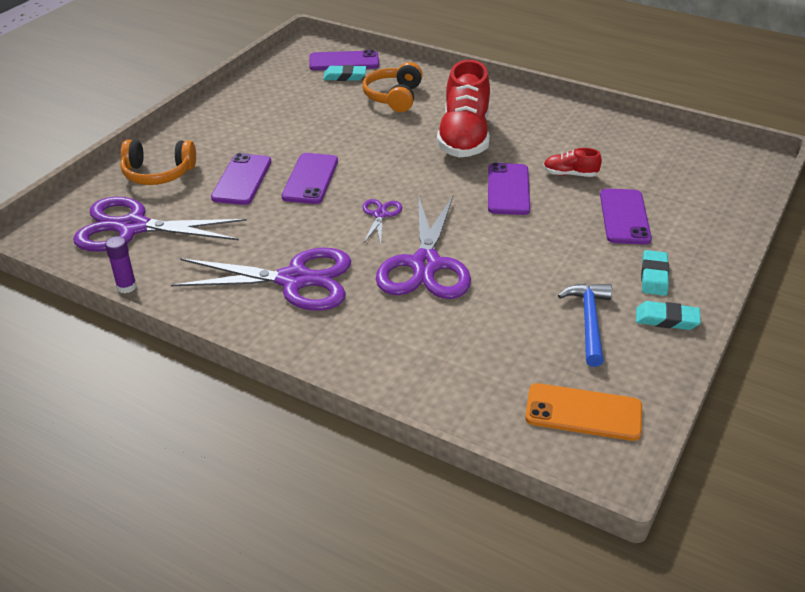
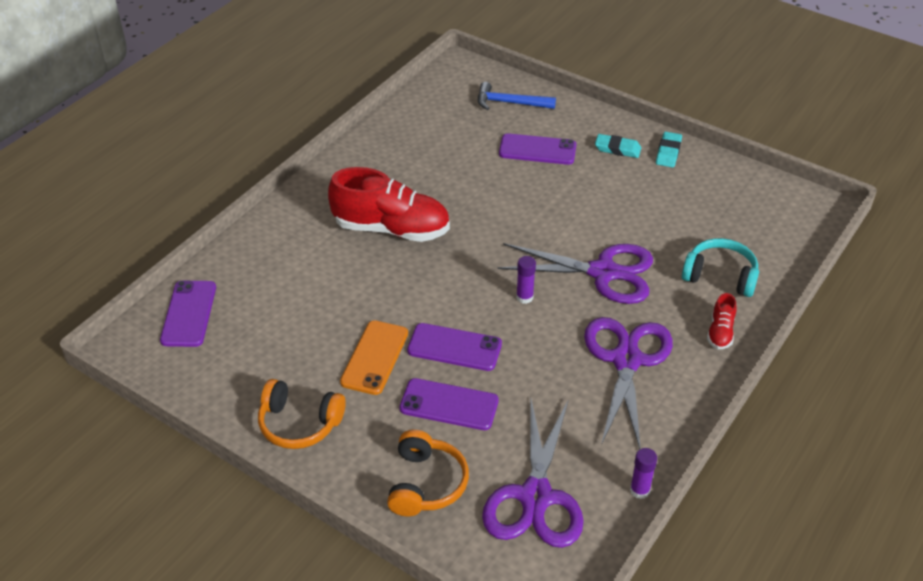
camera: 85 degrees left, 5 degrees up
(344, 76) = (229, 314): turquoise eraser -> none
(380, 215) = (524, 297): purple scissors -> purple glue stick
(394, 97) = (292, 275): orange headphones -> orange headphones (299, 423)
(435, 356) = (720, 276): none -> turquoise headphones
(508, 189) = (489, 210): purple phone -> none
(570, 174) = (468, 170): red shoe -> red shoe (720, 332)
(583, 412) = (770, 207): orange phone -> orange phone (374, 357)
(589, 322) = (674, 190): blue hammer -> blue hammer (510, 103)

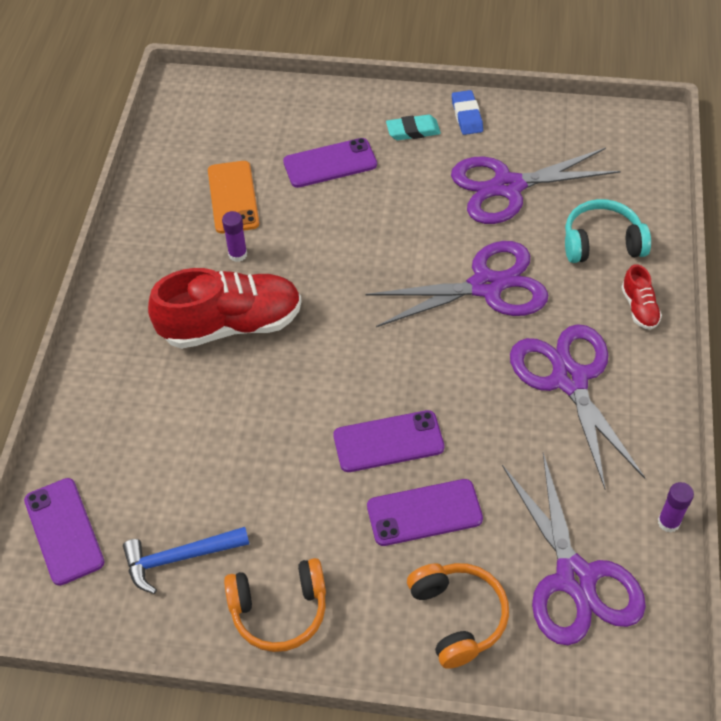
camera: 25 degrees left, 10 degrees up
(374, 357) = (311, 492): orange phone -> orange phone (233, 197)
(510, 103) = (265, 115): blue hammer -> blue hammer (180, 558)
(524, 297) = (424, 349): purple glue stick -> purple glue stick (238, 254)
(668, 152) = (466, 115): turquoise eraser -> blue eraser
(668, 211) = (507, 187): none -> purple scissors

